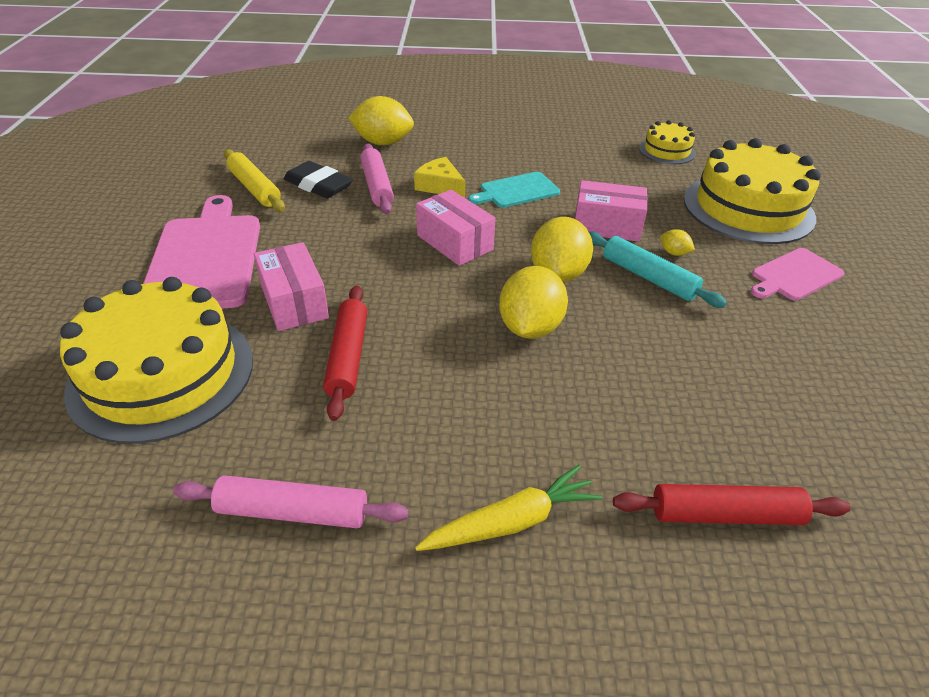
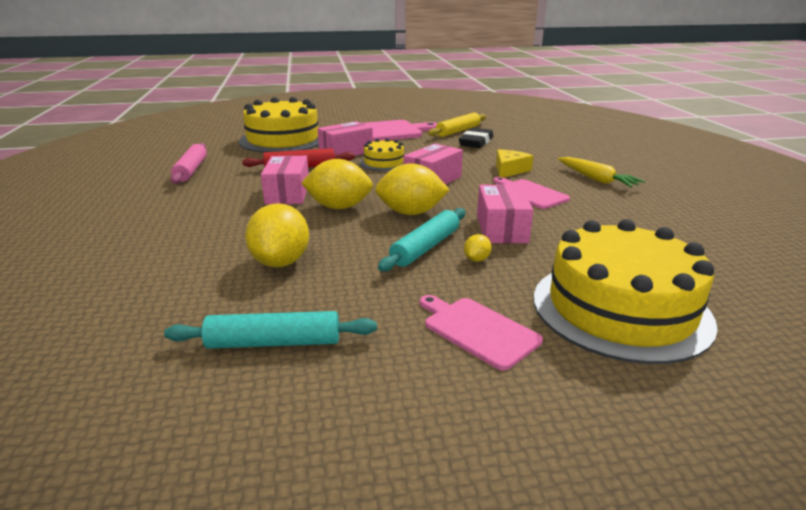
camera: 80 degrees right, 15 degrees down
(377, 186) = (490, 154): pink rolling pin -> none
(383, 143) = (557, 150): yellow lemon -> yellow lemon (281, 262)
(467, 374) = (288, 193): none -> pink box
(512, 521) = (168, 211): yellow carrot -> yellow carrot (596, 179)
(516, 191) = (529, 193): turquoise cutting board -> pink cutting board
(667, 151) = (715, 259): yellow cake -> yellow cake (384, 163)
(725, 514) = (148, 271): red rolling pin -> none
(847, 391) = (274, 342): none -> turquoise rolling pin

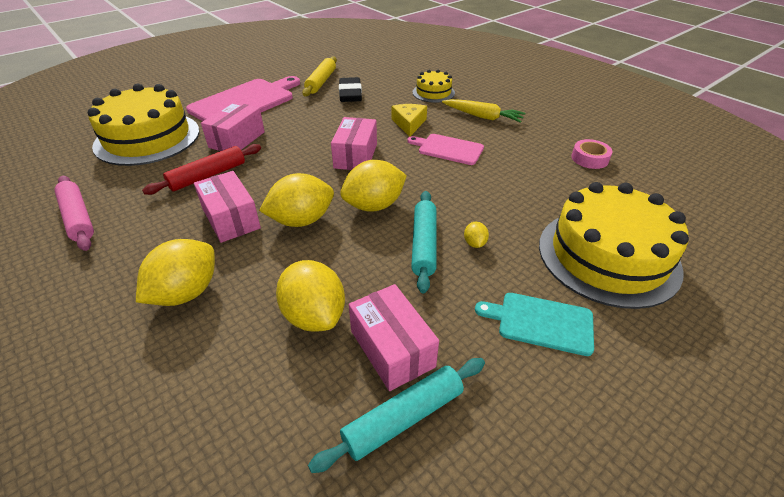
camera: 30 degrees left, 15 degrees up
(210, 224) = (186, 292): none -> yellow lemon
(384, 163) = (289, 145): yellow cake -> yellow cake (433, 92)
(478, 330) = (541, 322): pink cutting board -> turquoise cutting board
(501, 229) = (463, 200): pink box -> pink box (392, 348)
(693, 233) = (589, 158): none -> pink tape

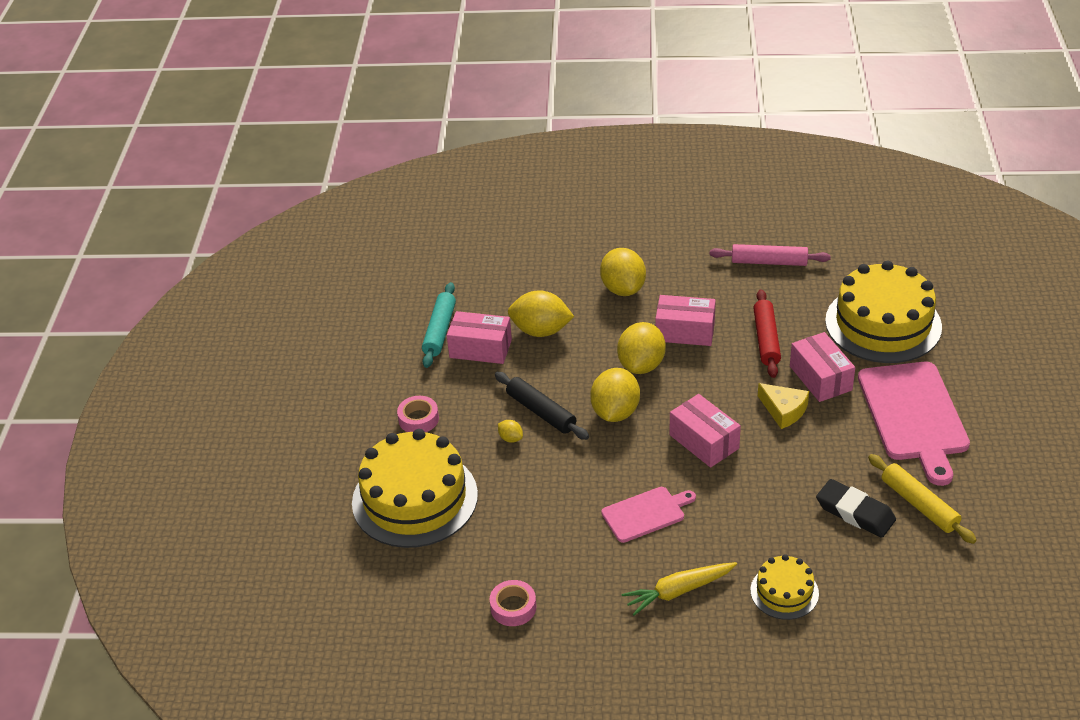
camera: 135 degrees right, 0 degrees up
(409, 124) = (727, 517): yellow cheese -> yellow cheese (784, 410)
(424, 244) = (541, 412): turquoise rolling pin -> black rolling pin
(541, 322) = (418, 419): turquoise cutting board -> pink tape

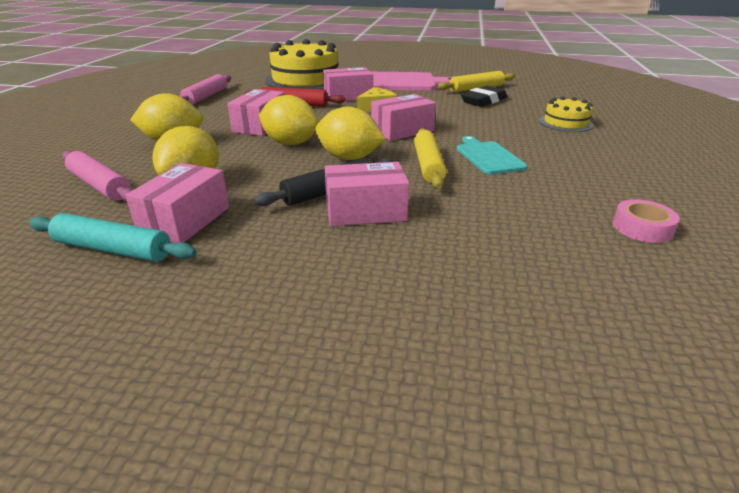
camera: 85 degrees left, 10 degrees down
(415, 498) = (465, 291): yellow cake -> none
(418, 419) = (294, 279): pink tape -> none
(510, 438) = (365, 211): yellow lemon -> pink box
(525, 285) = (100, 185): none -> pink rolling pin
(612, 469) = (428, 165): none -> yellow rolling pin
(646, 513) = (488, 157): pink cutting board -> turquoise cutting board
(678, 591) = (580, 153): yellow carrot -> none

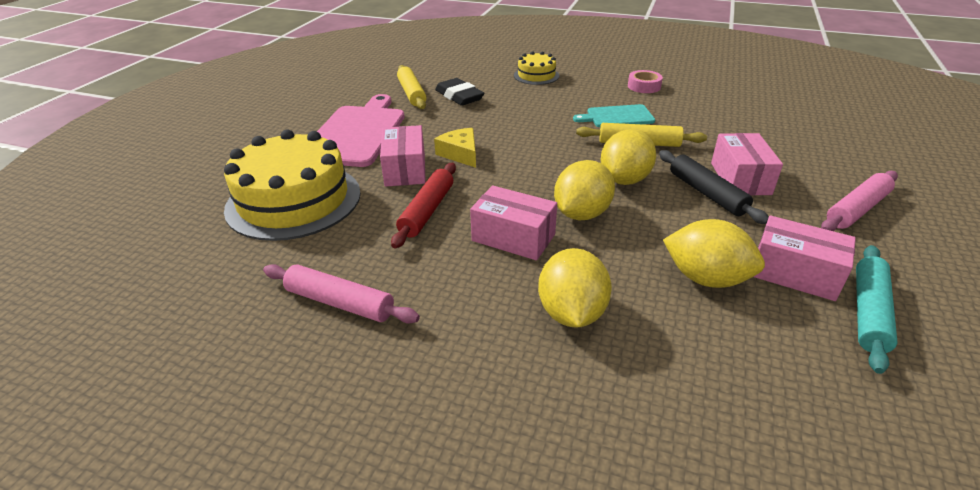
camera: 80 degrees left, 5 degrees up
(100, 185) = (733, 358): pink rolling pin -> pink rolling pin (856, 209)
(402, 131) = (547, 146): pink box -> none
(642, 228) = (729, 92): pink tape -> pink tape (644, 86)

